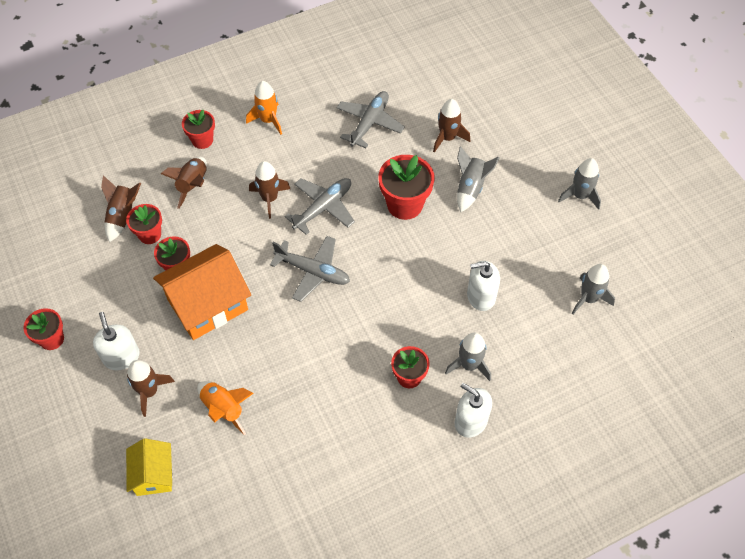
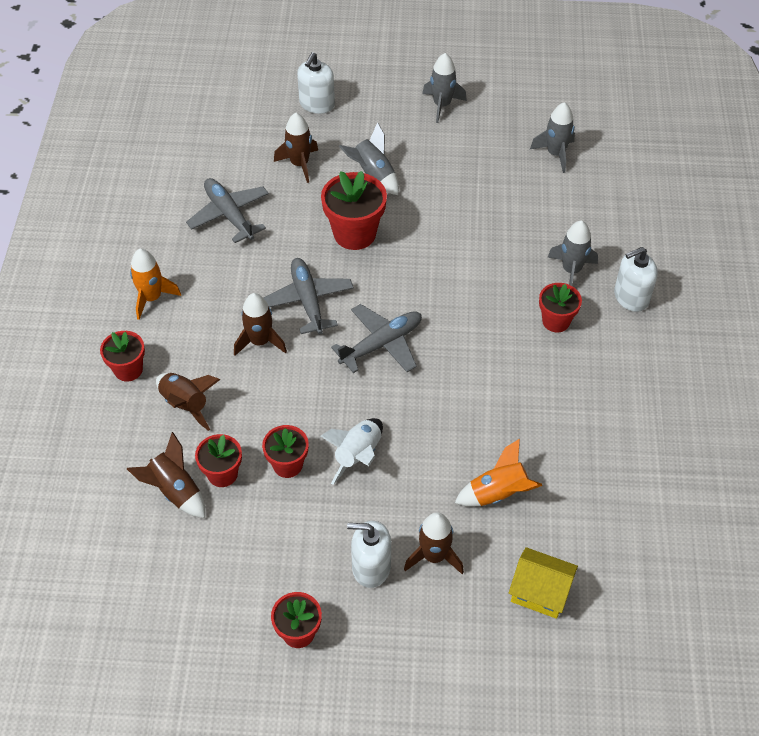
camera: 60 degrees left, 5 degrees down
(207, 304) = (358, 455): orange house -> white rocket
(481, 296) = (502, 226): white soap dispenser -> white soap dispenser (317, 104)

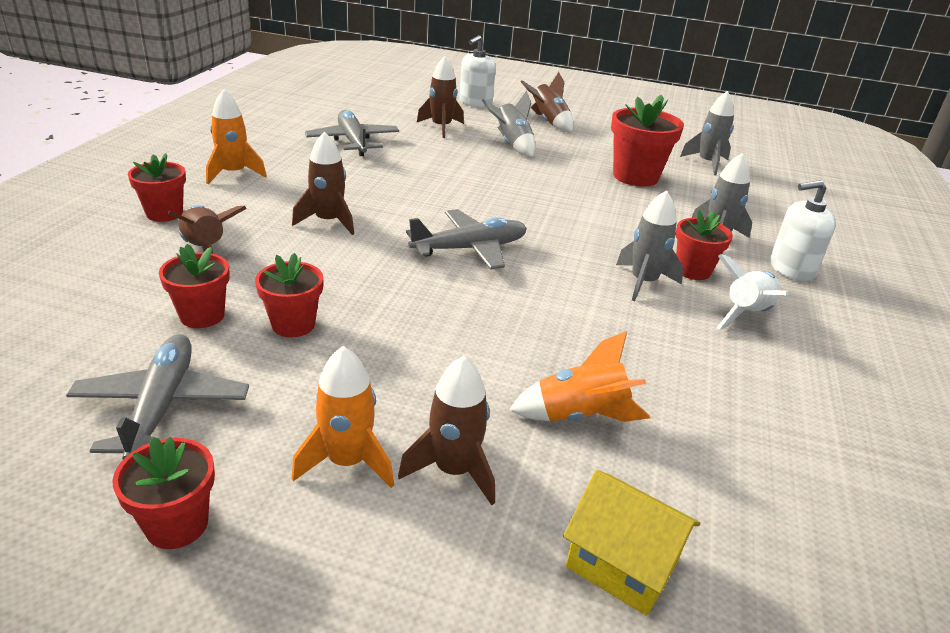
camera: 10 degrees right, 20 degrees down
(175, 491) = (128, 318): brown rocket -> brown rocket (548, 122)
(308, 300) = (401, 204): grey plane -> grey plane (162, 405)
(354, 234) = (476, 173): red flower pot -> red flower pot (635, 176)
(358, 455) = (392, 335): white rocket -> white rocket (747, 314)
(371, 567) = (347, 461): white soap dispenser -> orange rocket
(442, 105) = (596, 121): grey rocket -> grey rocket (643, 282)

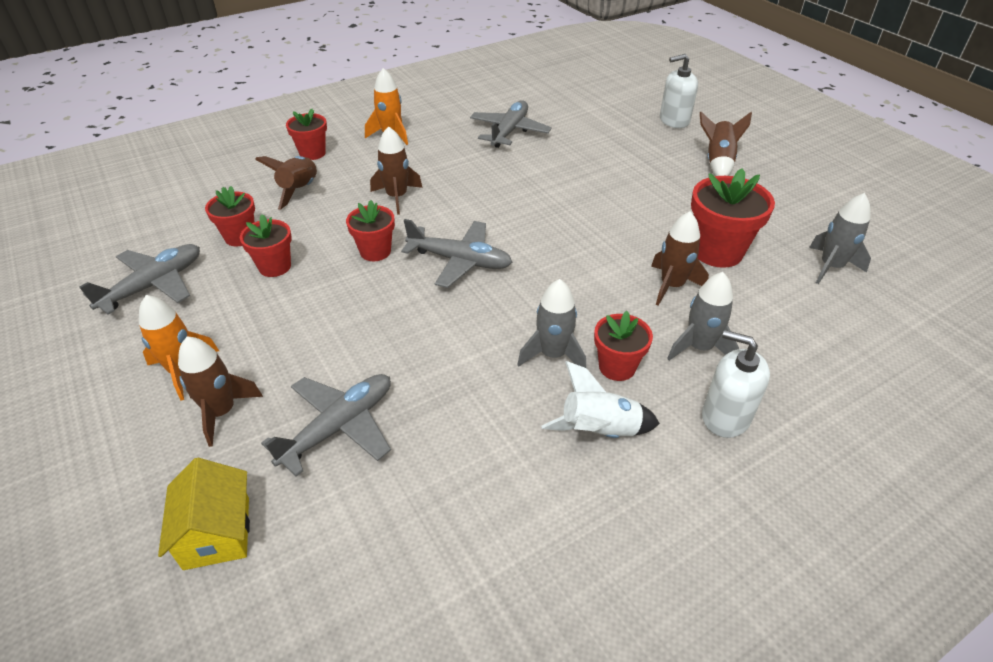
camera: 45 degrees right, 10 degrees up
(177, 524) = (79, 356): red flower pot -> red flower pot (375, 251)
(441, 127) = (602, 138): brown rocket -> brown rocket (671, 286)
(512, 145) = (642, 176): grey rocket -> none
(579, 415) = (339, 427): orange rocket -> grey plane

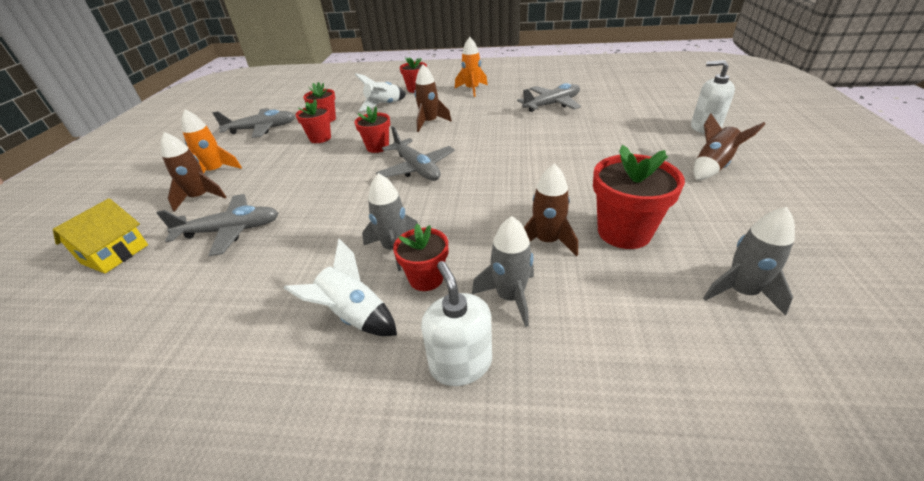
camera: 40 degrees right, 5 degrees down
(299, 190) = (384, 105): brown rocket -> white rocket

